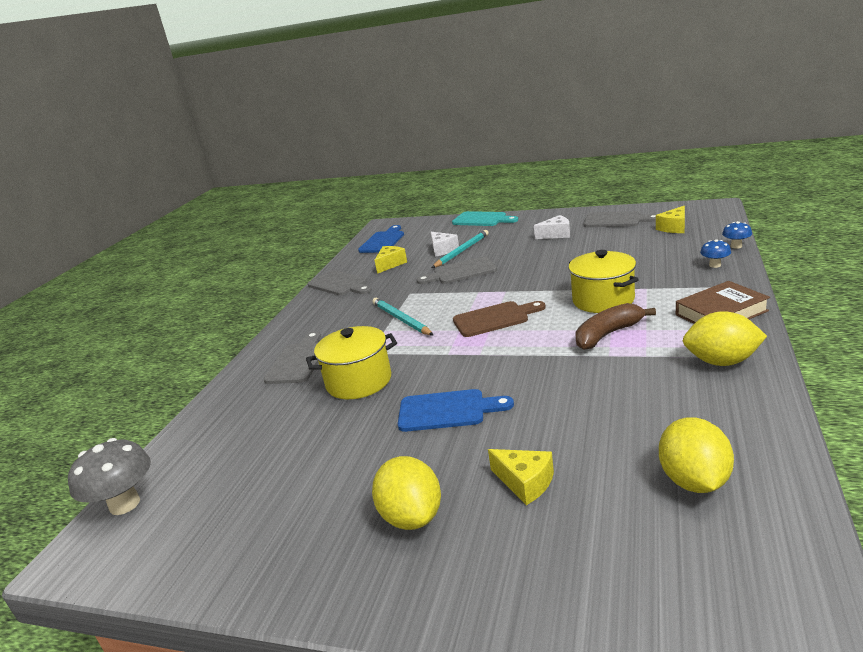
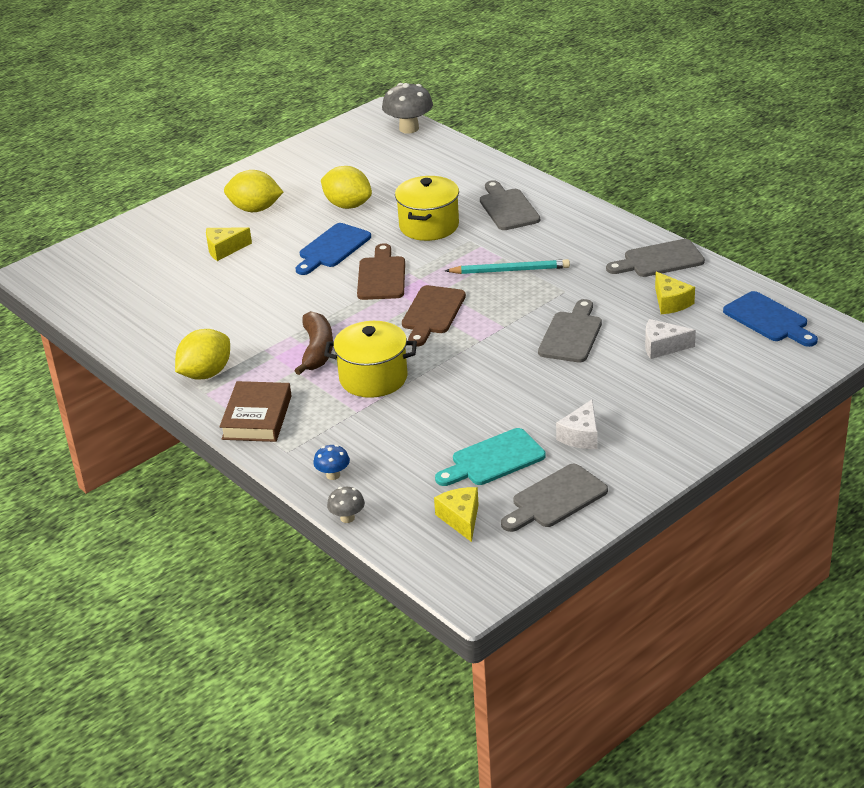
camera: 120 degrees right, 10 degrees up
(298, 361) = (508, 208): grey cutting board -> grey cutting board turned 150 degrees counterclockwise
(461, 251) = (636, 356): turquoise pencil -> none
(467, 362) = (381, 276): none -> brown cutting board
(482, 219) = (735, 412): turquoise cutting board -> turquoise cutting board (493, 459)
(694, 481) = (141, 298): yellow lemon -> yellow lemon (348, 205)
(736, 246) = (347, 518): blue mushroom -> grey mushroom

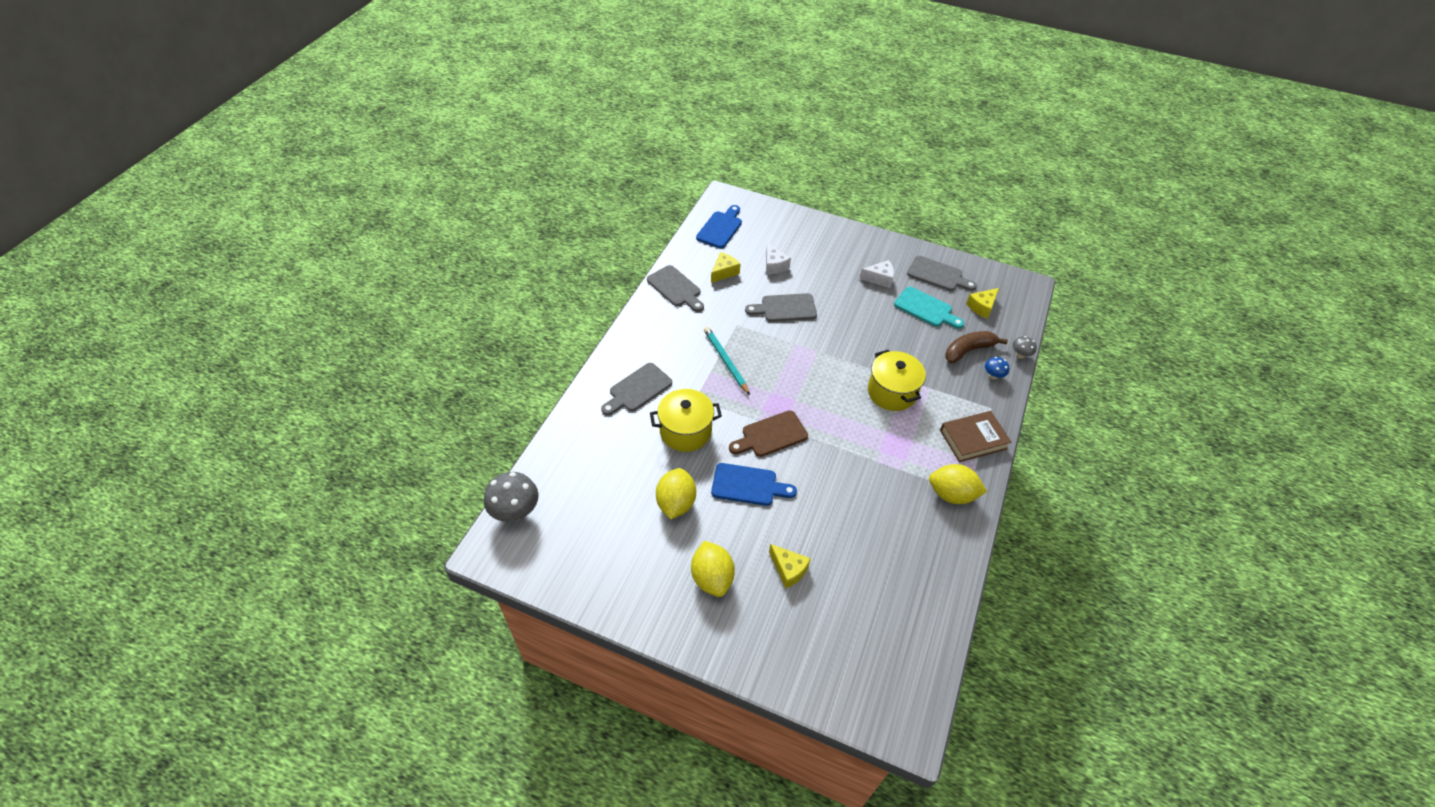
camera: 120 degrees left, 15 degrees up
(317, 350) = (883, 437): brown banana -> brown banana (968, 350)
(432, 313) = (801, 387): brown cutting board -> none

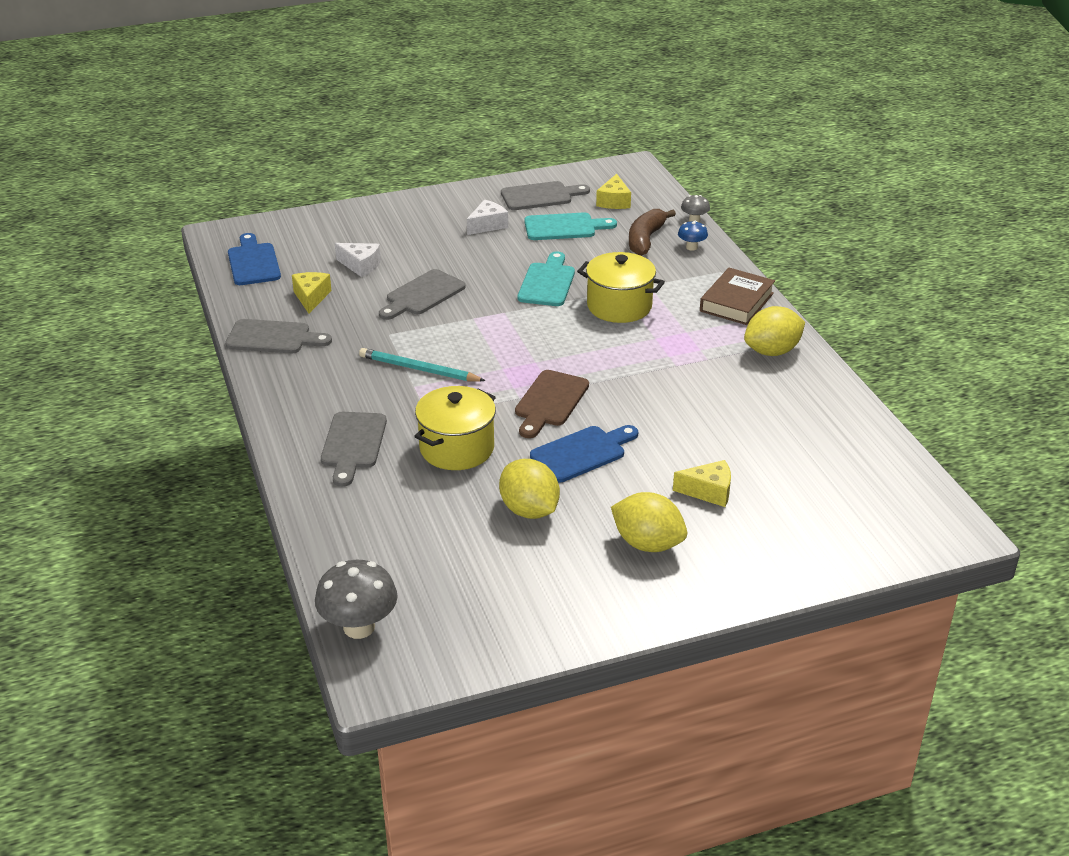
camera: 40 degrees left, 15 degrees down
(867, 345) = (547, 282): none -> turquoise cutting board

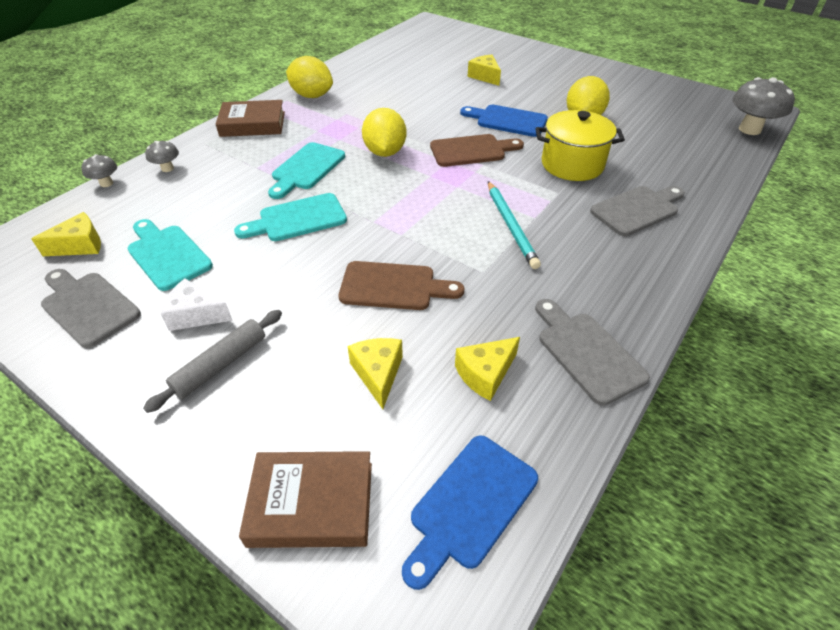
camera: 125 degrees left, 10 degrees up
(314, 226) = (311, 504): none -> brown book
(360, 266) = (378, 374): white cheese -> yellow cheese
(422, 295) = (393, 286): grey cutting board -> brown cutting board
(434, 224) = (220, 364): none -> grey rolling pin
(619, 306) = (306, 168): yellow pot -> turquoise cutting board
(645, 239) = (166, 196): brown banana -> none
(647, 544) = (551, 79): yellow lemon -> yellow lemon (385, 152)
(691, 247) = (167, 168): blue mushroom -> grey mushroom

